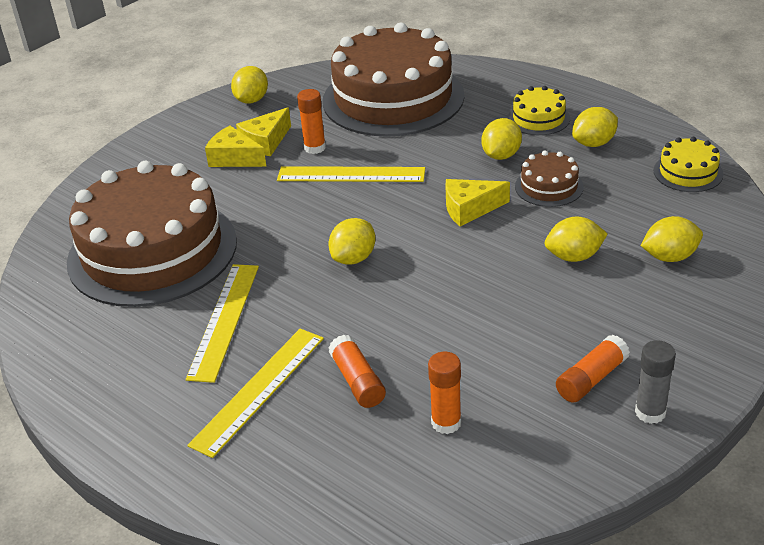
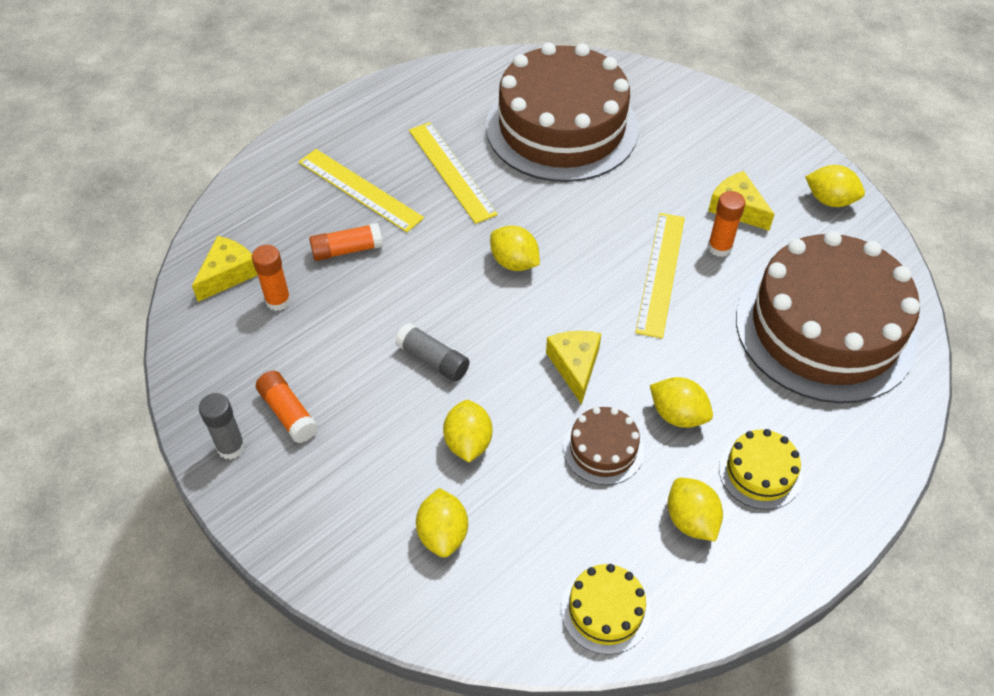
camera: 95 degrees right, 15 degrees up
(224, 320) = (451, 171): yellow ruler -> yellow ruler turned 45 degrees clockwise
(234, 158) = (708, 183): yellow cheese -> yellow cheese (228, 274)
(490, 292) = (433, 360): none -> grey glue stick

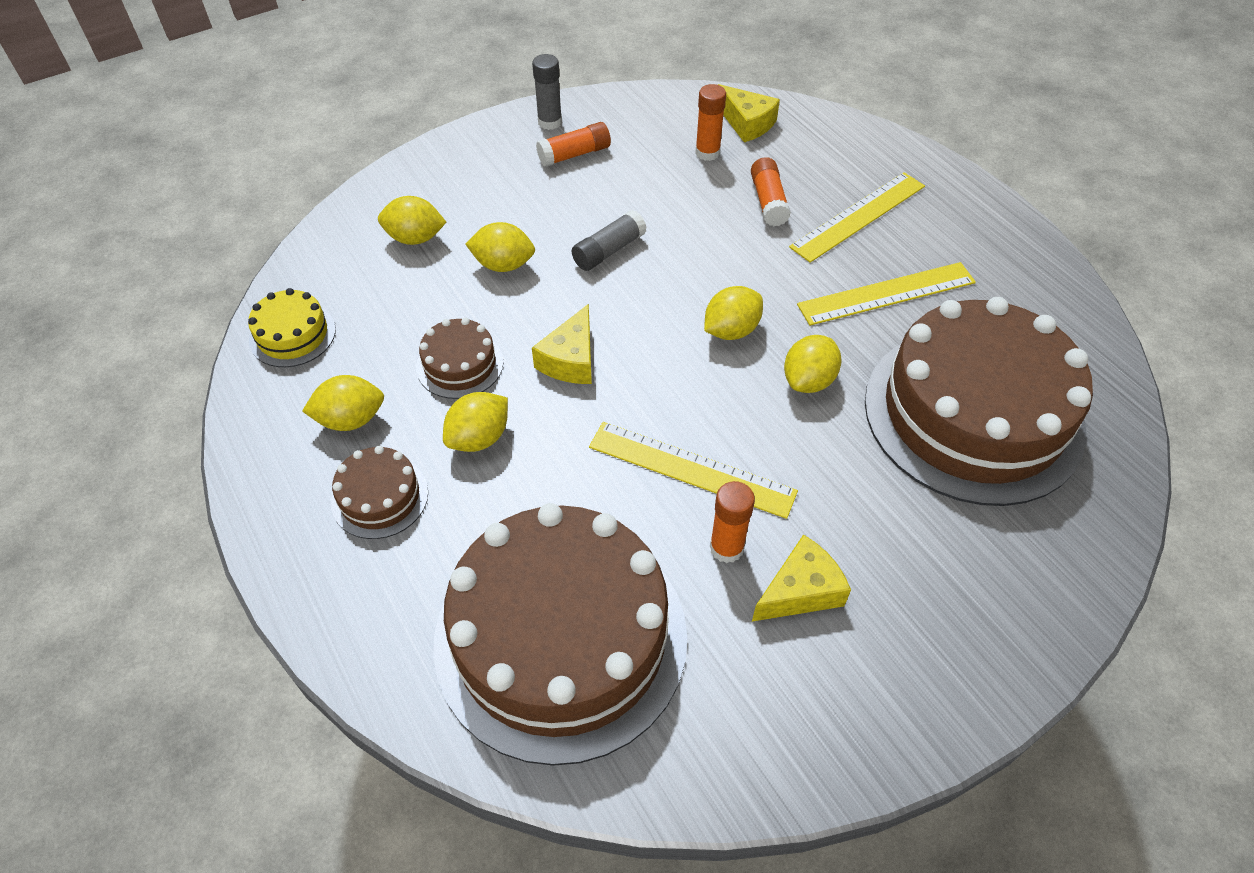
camera: 100 degrees right, 0 degrees up
(575, 366) = (570, 360): yellow cheese -> yellow cheese turned 105 degrees clockwise
(760, 472) = (380, 497): yellow cake -> brown cake
(830, 200) = (808, 733): yellow lemon -> yellow lemon (808, 380)

